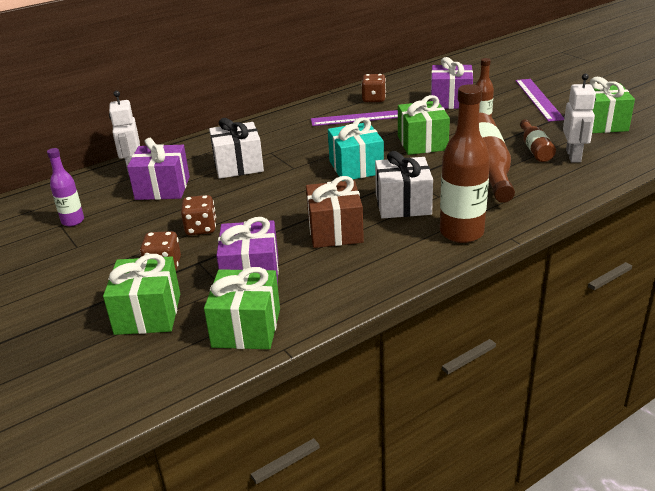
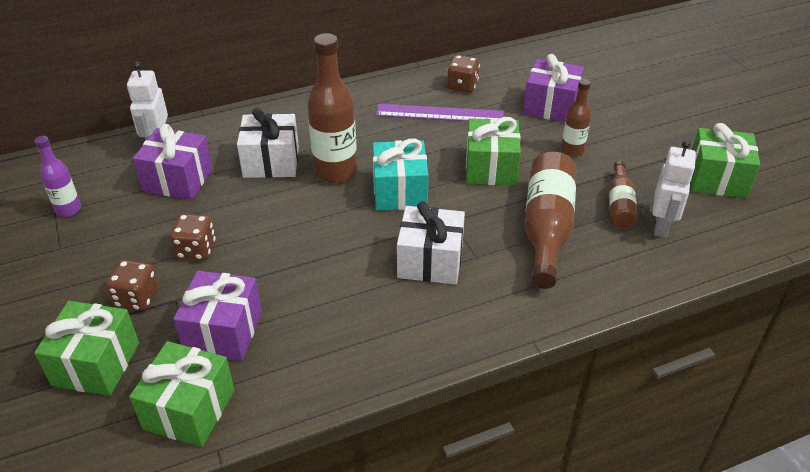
camera: 10 degrees right, 10 degrees up
(335, 231) = (338, 286): brown gift -> none
(461, 233) = (479, 320): brown bottle -> brown bottle (335, 172)
(538, 99) = (658, 123): purple ruler -> none

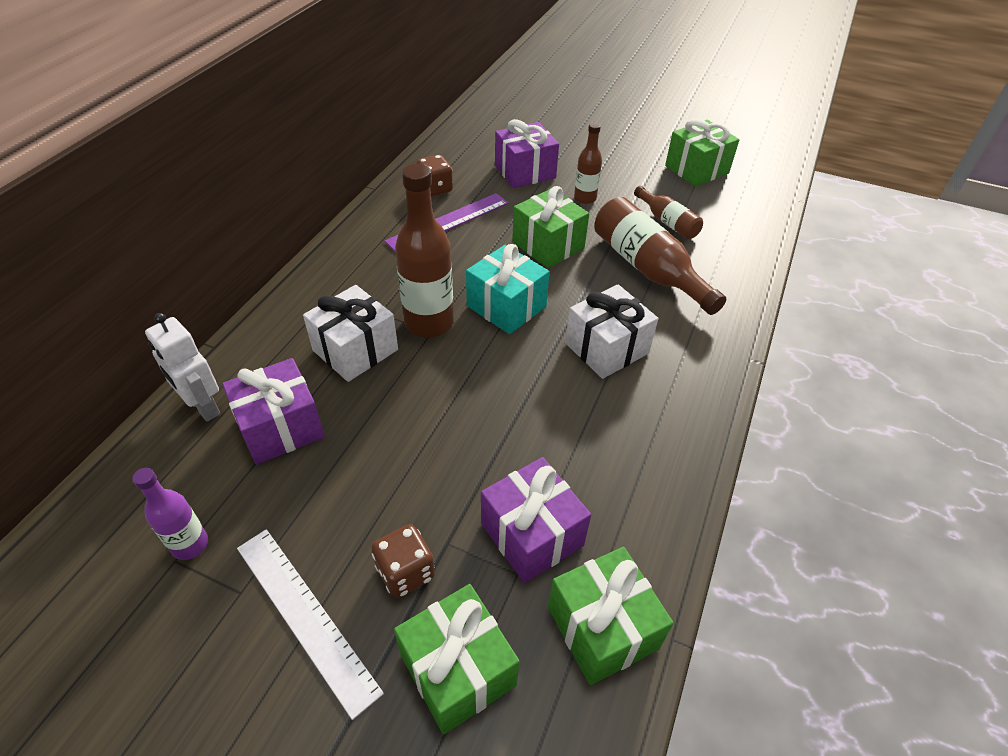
camera: 45 degrees left, 5 degrees up
(69, 281) = (305, 616): none -> white ruler
(196, 250) = (398, 481): brown dice -> none
(662, 226) = (710, 221): white robot -> none

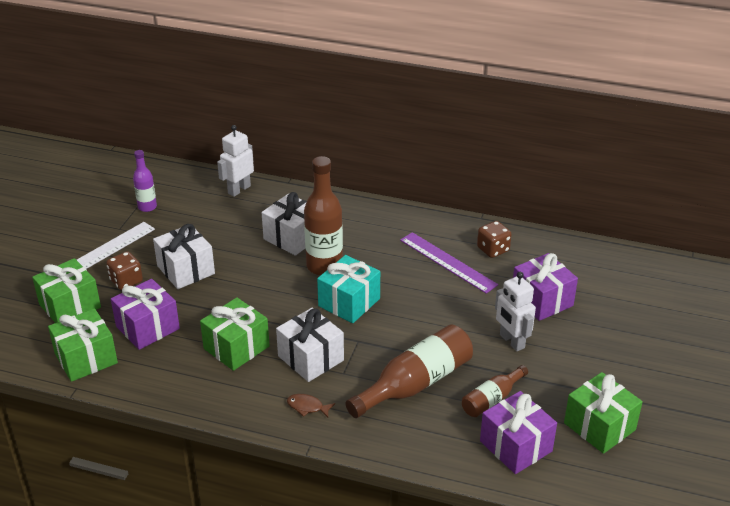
camera: 85 degrees right, 10 degrees down
(281, 427) = (225, 220): purple gift -> purple gift (516, 446)
(396, 482) = (186, 270): none -> white gift
(548, 245) = (432, 321): green gift -> green gift (236, 347)
(585, 198) = (511, 341): brown bottle -> white robot
(690, 357) = (307, 407): none -> brown fish

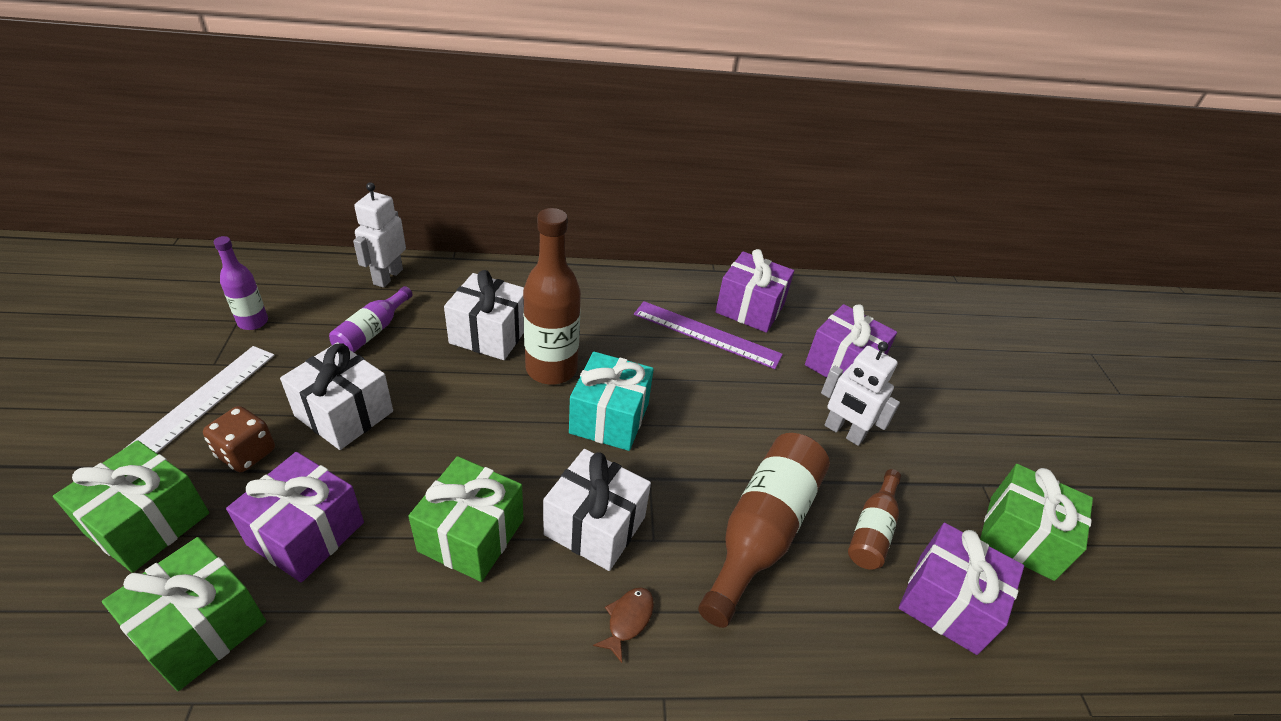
camera: 25 degrees left, 5 degrees up
(217, 224) = (372, 331): none -> purple bottle
(307, 407) = (628, 620): brown fish -> brown fish turned 120 degrees clockwise
(493, 249) = (750, 308): brown dice -> purple gift

